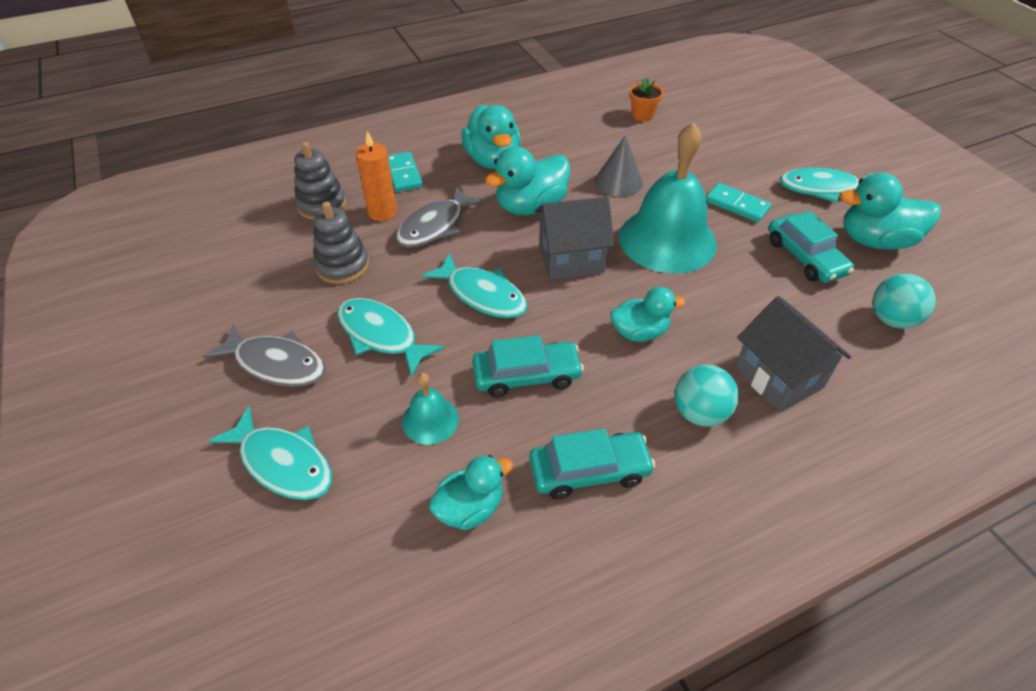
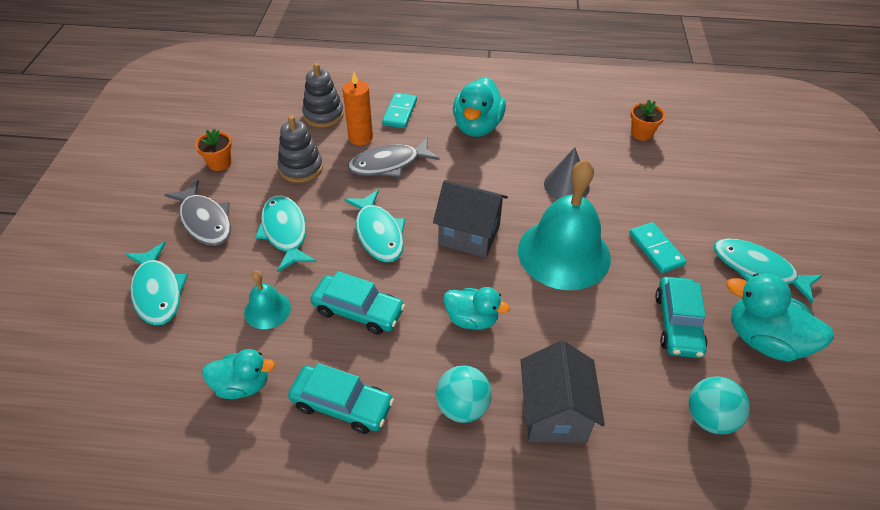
camera: 30 degrees right, 0 degrees up
(240, 297) = (219, 163): none -> orange flower pot
(530, 206) = (474, 178): turquoise duck -> none

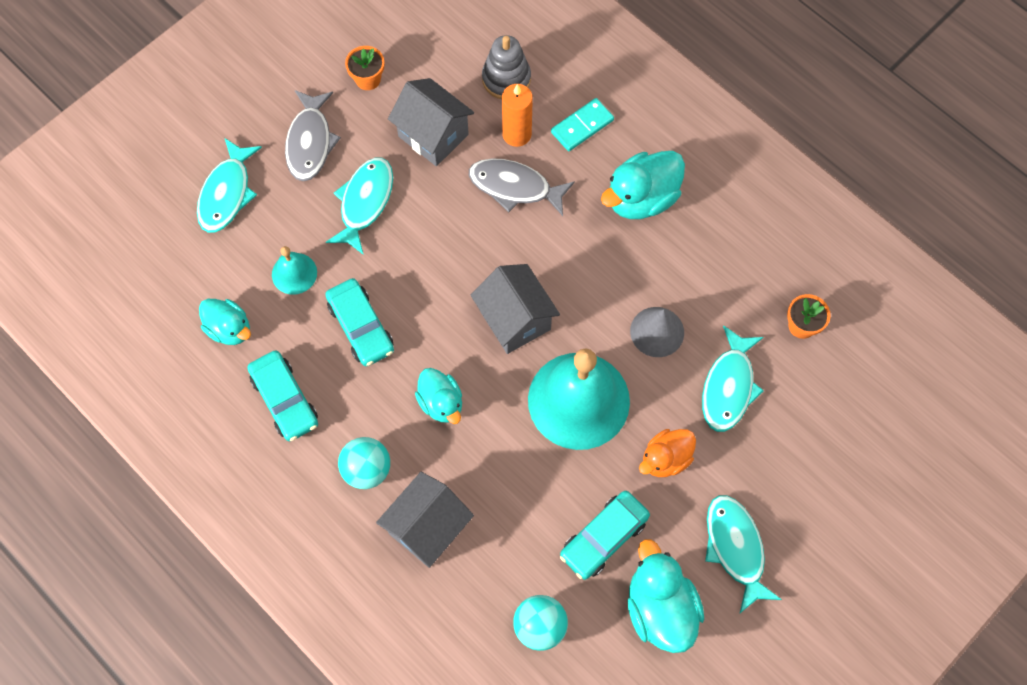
camera: 40 degrees right, 20 degrees up
(301, 168) = (433, 135): grey stacking toy -> grey house
(378, 233) = (439, 261): turquoise fish -> turquoise fish (728, 387)
(656, 249) = (665, 459): turquoise domino -> orange duck

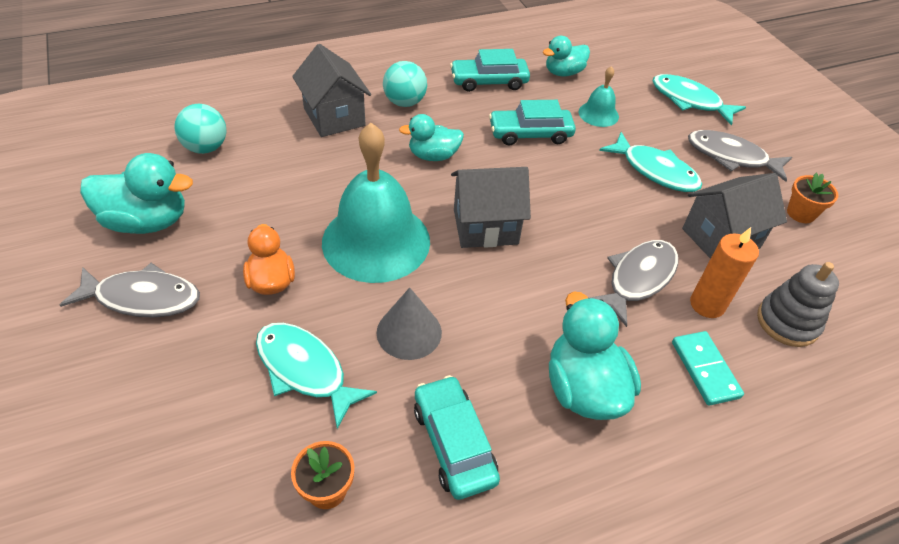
camera: 110 degrees right, 20 degrees down
(603, 537) = (239, 209): turquoise car -> turquoise car (454, 443)
(735, 548) = (143, 298): turquoise fish -> grey fish

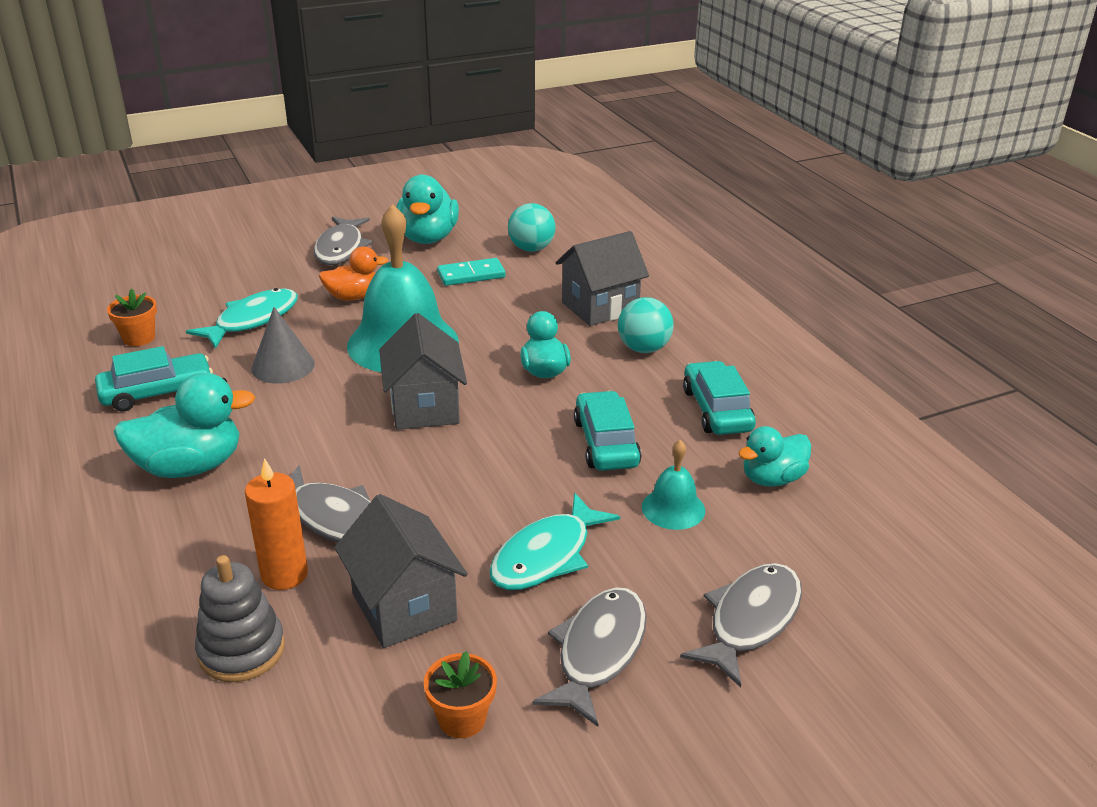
camera: 90 degrees right, 15 degrees down
(563, 73) = (772, 479): turquoise duck -> turquoise duck turned 90 degrees counterclockwise
(689, 101) = (750, 620): turquoise fish -> grey fish
(705, 369) = (188, 558): turquoise domino -> turquoise domino (471, 275)

